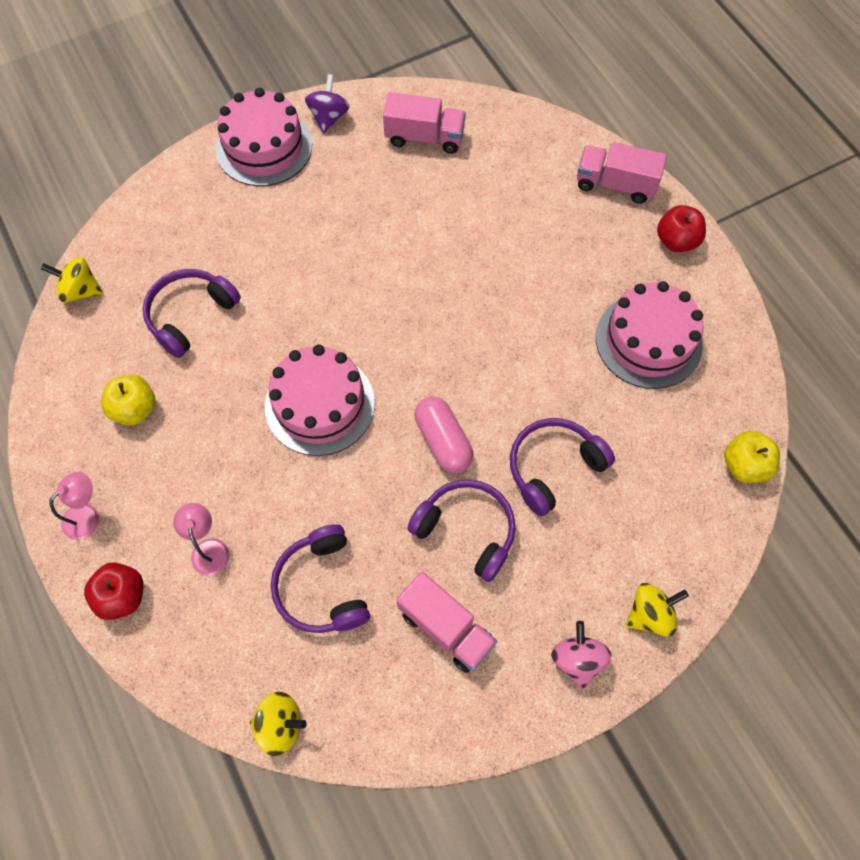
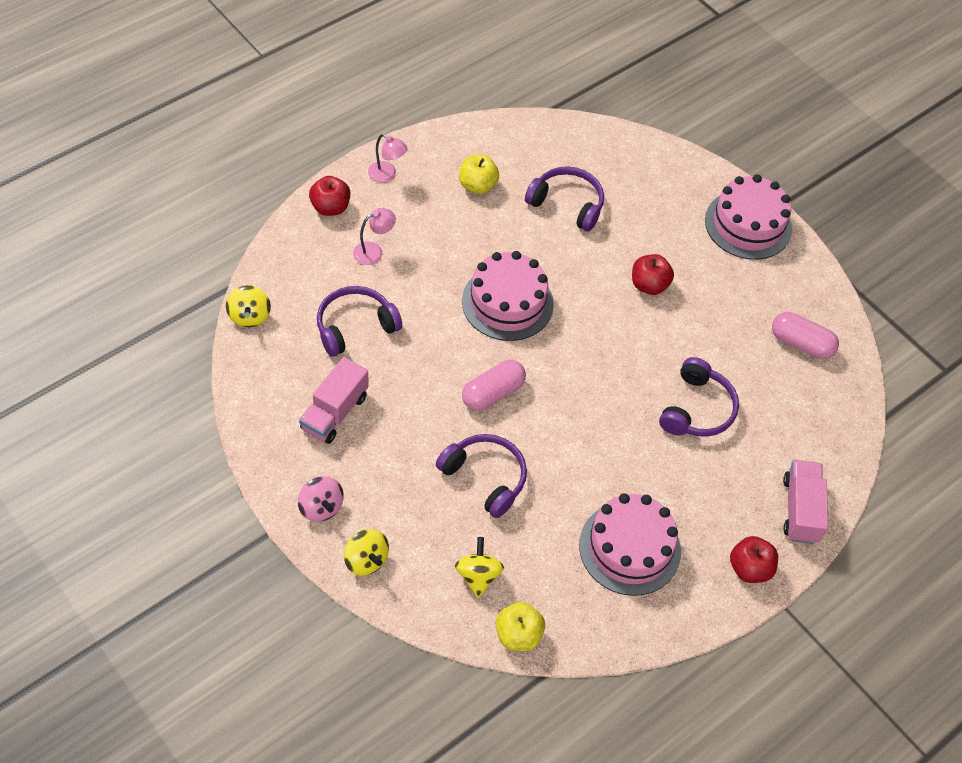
camera: 75 degrees right, 10 degrees down
(80, 290) = (571, 131): yellow spinning top -> yellow spinning top (478, 576)
(324, 256) = (649, 285): none -> red apple
(329, 117) = (797, 267): purple spinning top -> none
(424, 137) = (801, 343): pink truck -> pink capsule
(466, 530) = (417, 418): purple headphones -> purple headphones (697, 409)
(577, 659) = (321, 507): pink spinning top -> pink spinning top turned 75 degrees clockwise

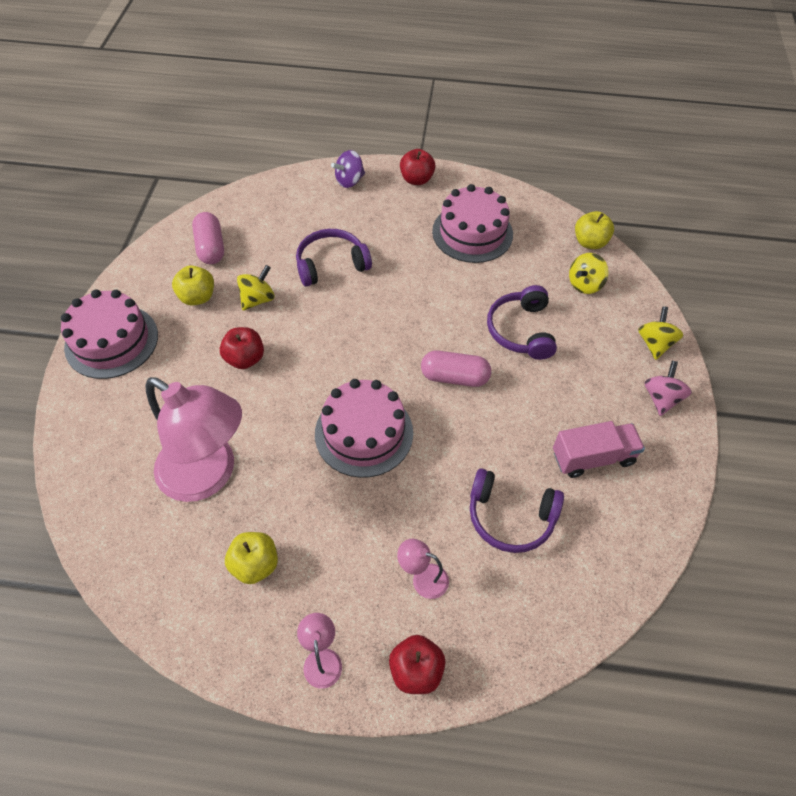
camera: 130 degrees left, 0 degrees up
(249, 316) = (600, 609): yellow spinning top -> yellow spinning top (258, 299)
(567, 204) = (208, 475): purple headphones -> pink lamp
(746, 298) = (197, 297): none -> yellow apple
(800, 510) = (349, 181): pink truck -> purple spinning top

